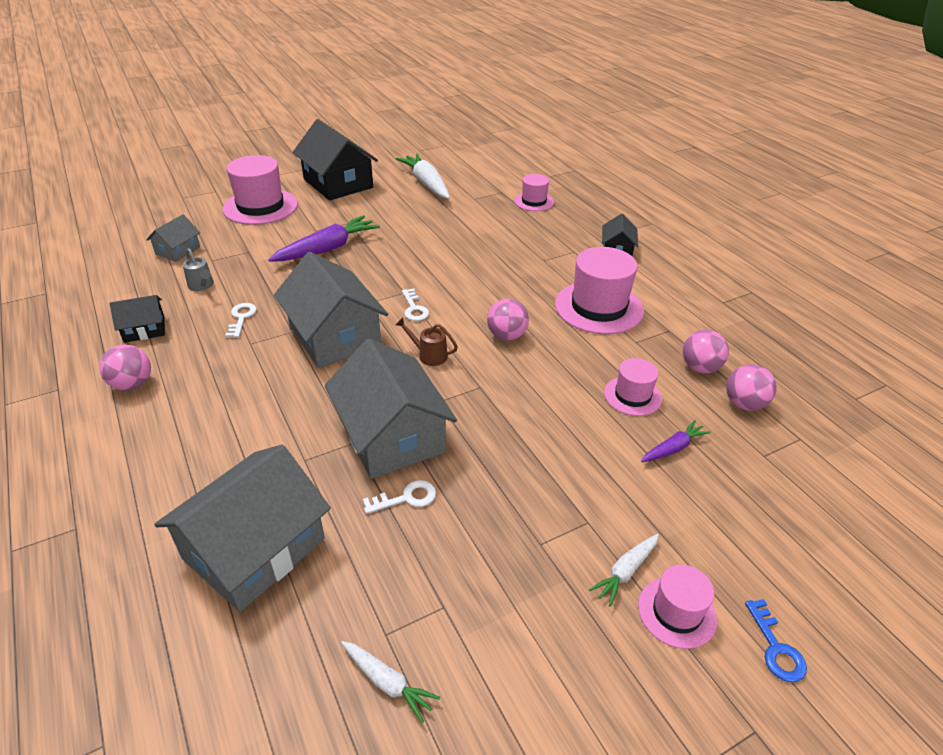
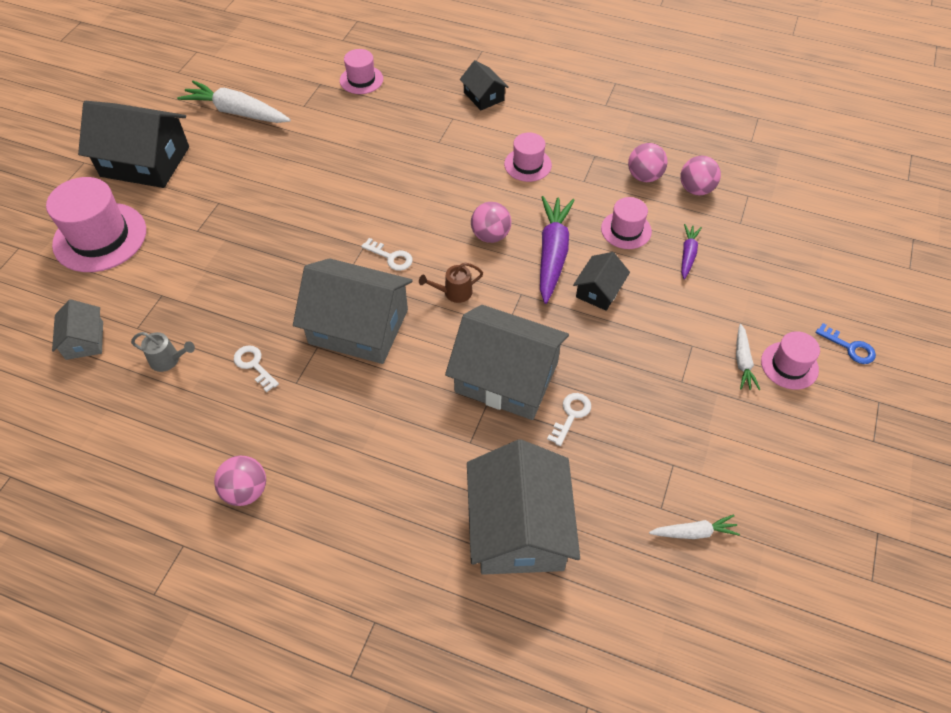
camera: 40 degrees left, 15 degrees up
(144, 329) = (178, 438): black house -> black house (599, 290)
(327, 249) = (236, 244): purple carrot -> purple carrot (552, 253)
(598, 307) = (527, 164): pink hat -> pink hat, size x0.56

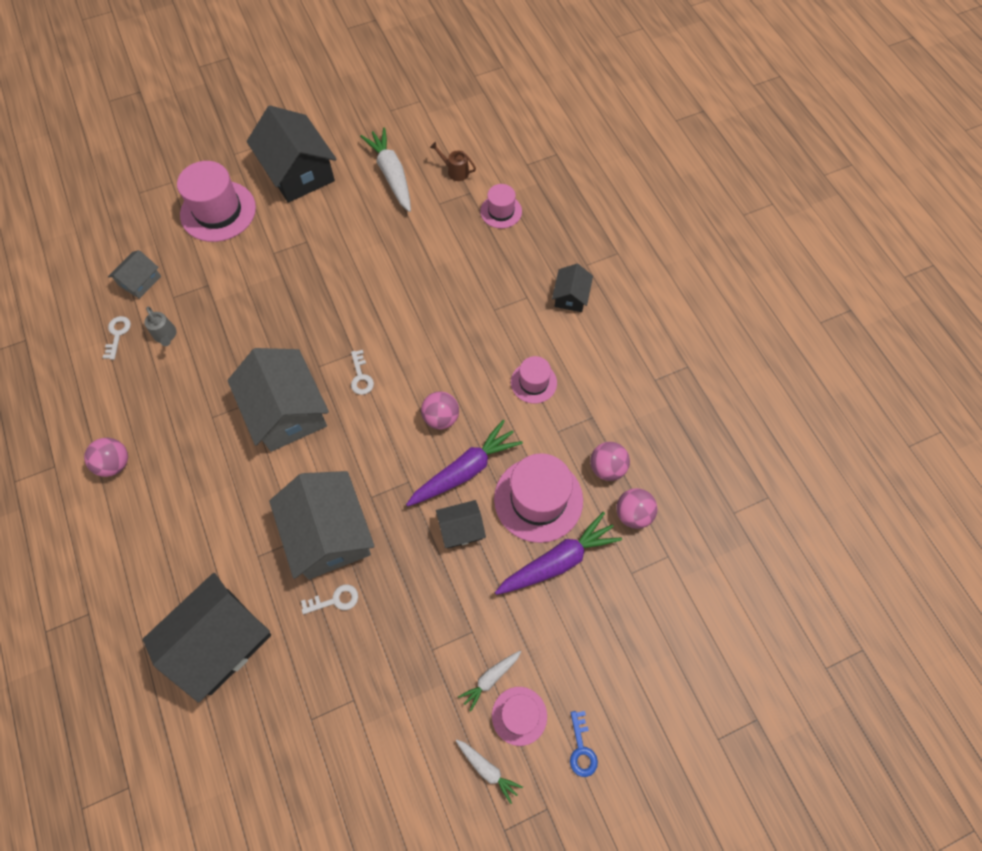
camera: 45 degrees right, 10 degrees up
(254, 365) = (203, 383): white key -> white key (117, 334)
(454, 292) = (368, 440): brown watering can -> brown watering can (455, 171)
(519, 527) = (220, 641): grey house -> black house
(626, 230) = (538, 499): pink hat -> pink hat, size x1.79
(688, 254) = (558, 560): purple carrot -> purple carrot, size x1.91
(694, 532) = (310, 756): white carrot -> white carrot (487, 769)

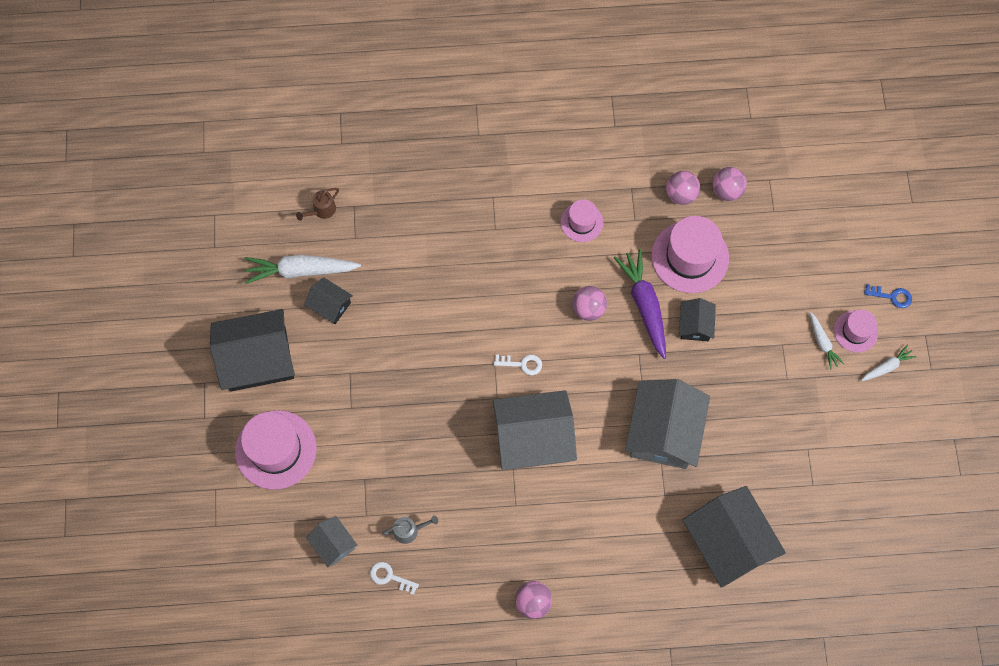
camera: 70 degrees left, 5 degrees up
(328, 533) = (664, 431): grey house -> grey house turned 75 degrees counterclockwise
(335, 600) = (723, 442): white key -> none
(501, 211) = (388, 186): pink hat -> none
(558, 560) = (746, 261): purple carrot -> none
(571, 296) = (506, 160): black house -> black house (330, 305)

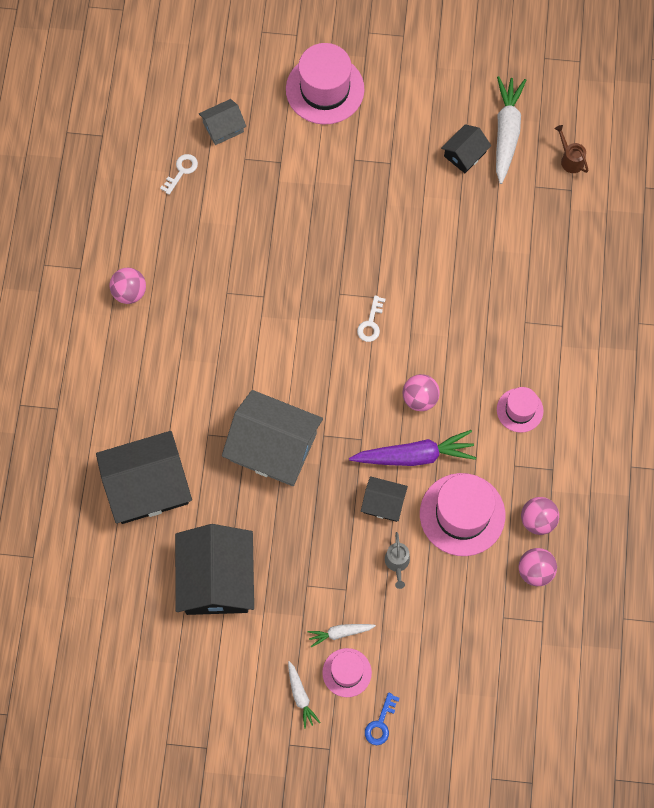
camera: 100 degrees right, 0 degrees up
(257, 359) = (419, 84): black house -> black house (216, 579)
(409, 530) = (222, 194): grey watering can -> grey watering can (397, 563)
(533, 438) = (291, 321): grey house -> none

